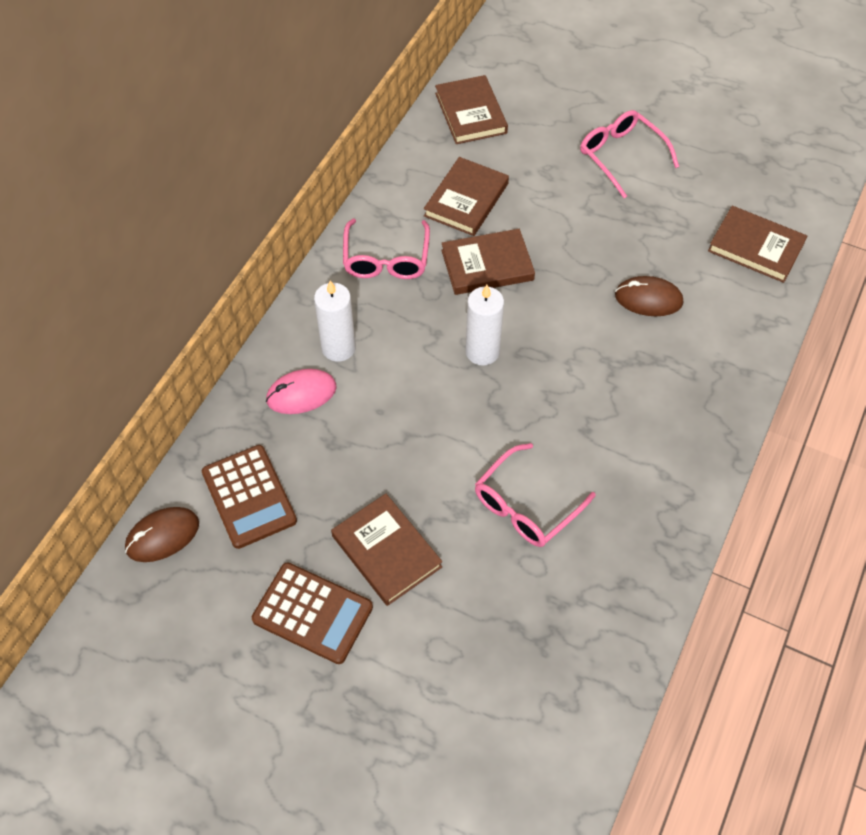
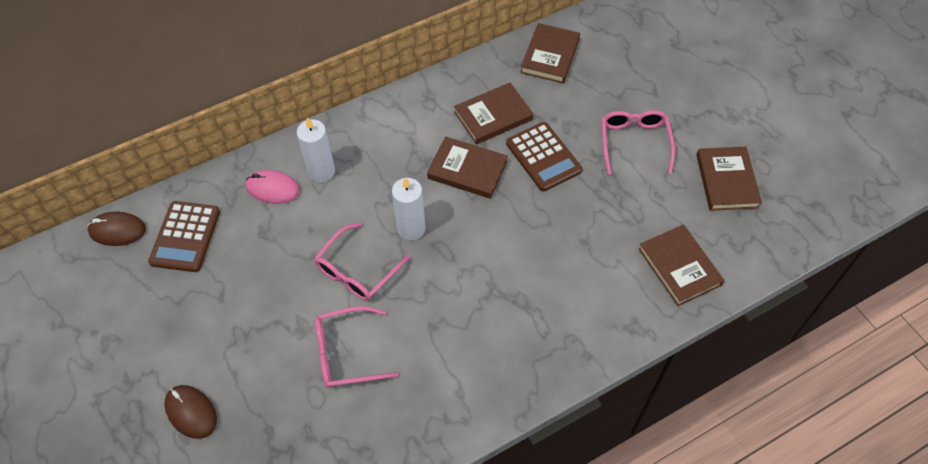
camera: 35 degrees right, 0 degrees up
(312, 613) = (157, 336): brown calculator -> brown calculator (543, 157)
(386, 258) = (404, 128): pink glasses -> pink glasses (358, 270)
(386, 551) = (234, 325): brown book -> brown book (726, 181)
(648, 299) = (561, 259): brown mouse -> brown mouse (191, 412)

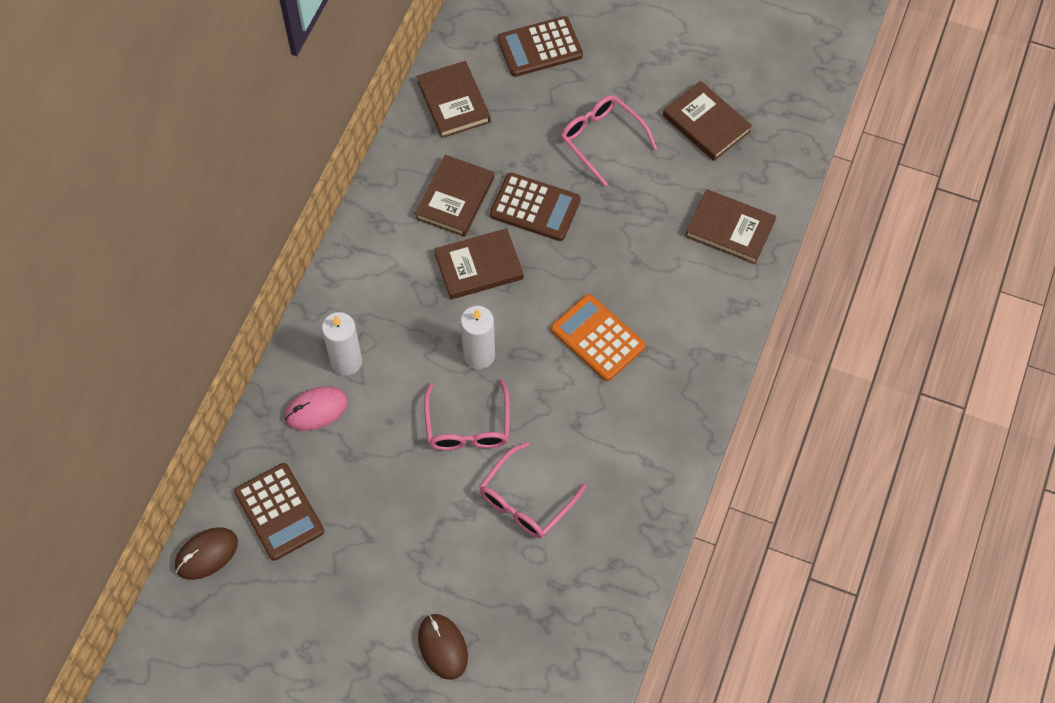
camera: 40 degrees left, 5 degrees up
(191, 412) = (442, 647): brown mouse -> brown mouse turned 60 degrees clockwise
(506, 275) = (597, 338): none -> orange calculator
(643, 57) = (540, 47): none -> brown calculator

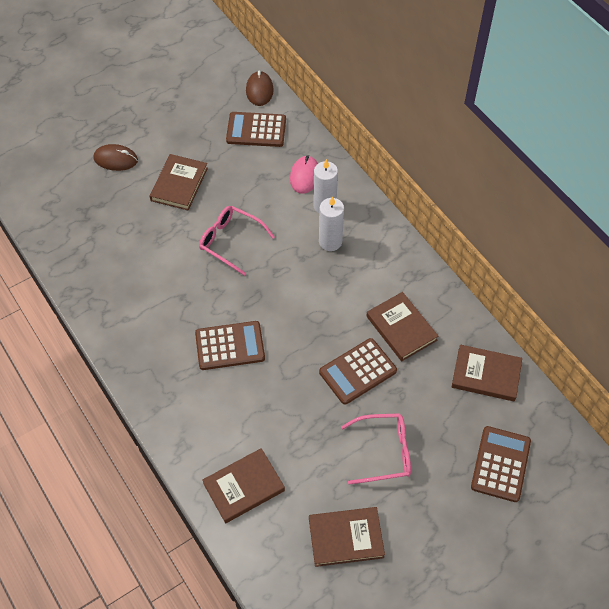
camera: 125 degrees right, 5 degrees down
(479, 266) = (337, 311): brown book -> brown book (179, 184)
(479, 355) = (272, 274): white candle -> white candle (330, 242)
(526, 500) = (159, 243): pink glasses -> none
(597, 338) = (230, 346): orange calculator -> brown calculator

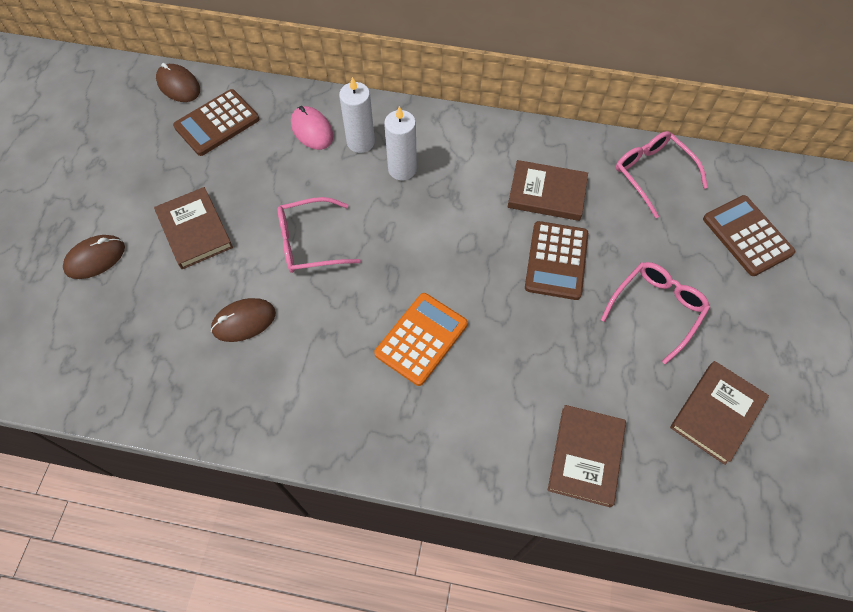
camera: 45 degrees left, 5 degrees up
(151, 255) = (244, 321): none -> brown mouse
(230, 346) = (421, 339): brown calculator -> orange calculator
(486, 375) = (653, 174): brown book -> pink glasses

